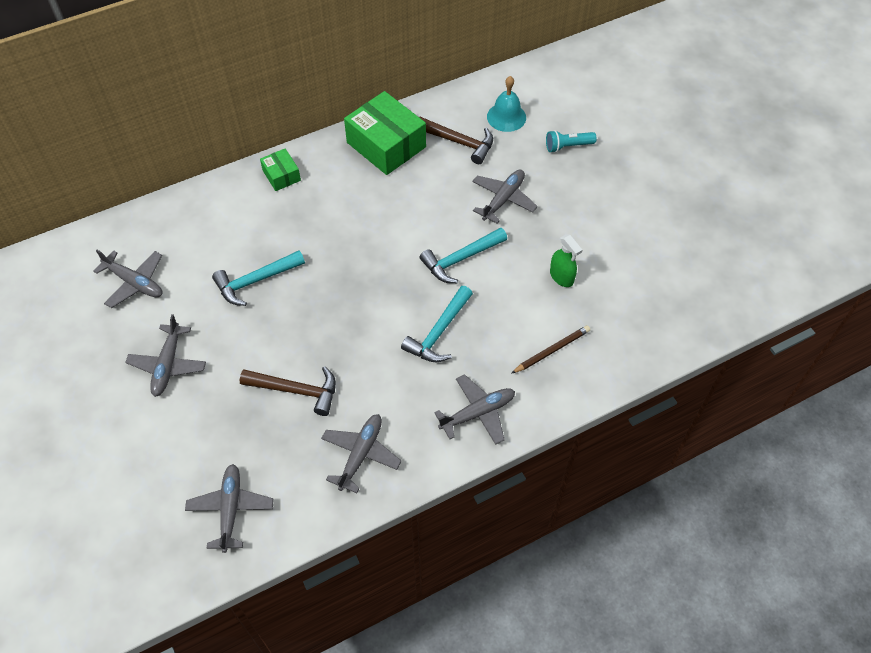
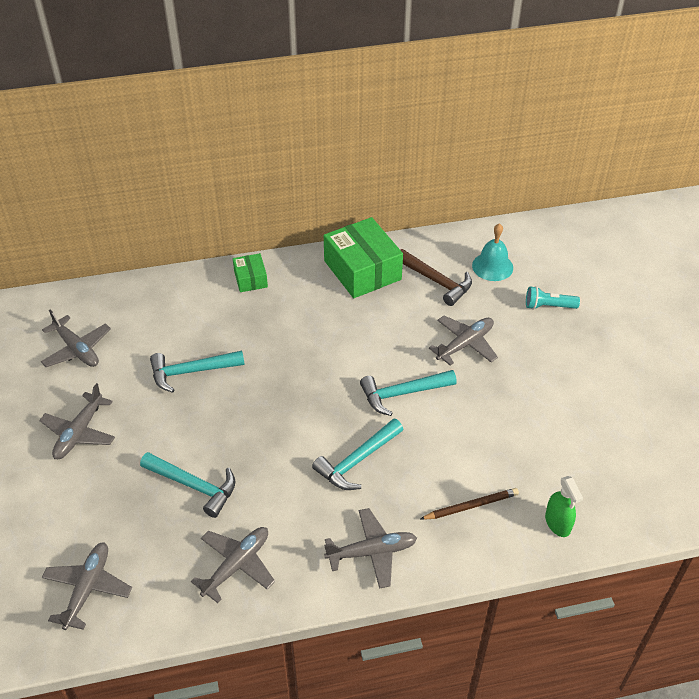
camera: 15 degrees right, 10 degrees down
(296, 390) = (194, 486): brown hammer -> turquoise hammer
(561, 277) = (504, 433): green spray bottle -> green spray bottle (557, 523)

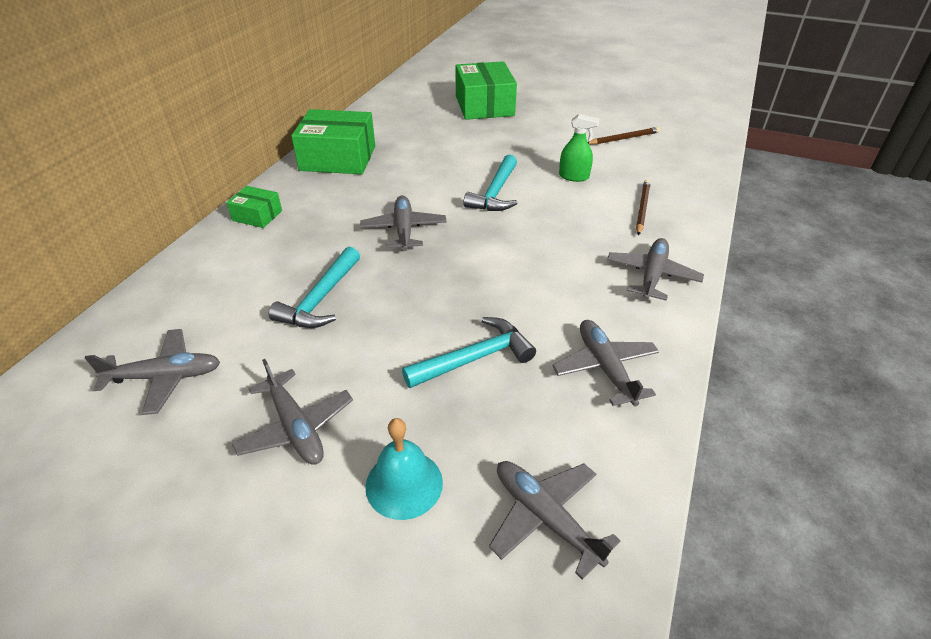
camera: 55 degrees left, 5 degrees down
(357, 461) = (544, 243): turquoise hammer -> none
(436, 281) = (399, 134): brown hammer -> none
(465, 344) = (478, 148): grey plane -> grey plane (404, 230)
(492, 266) = (417, 109): turquoise bell -> turquoise bell (404, 484)
(548, 306) = (484, 106): turquoise flashlight -> green box
(557, 523) = (688, 180): green spray bottle -> green spray bottle (574, 176)
(593, 439) = (624, 138): none -> brown pencil

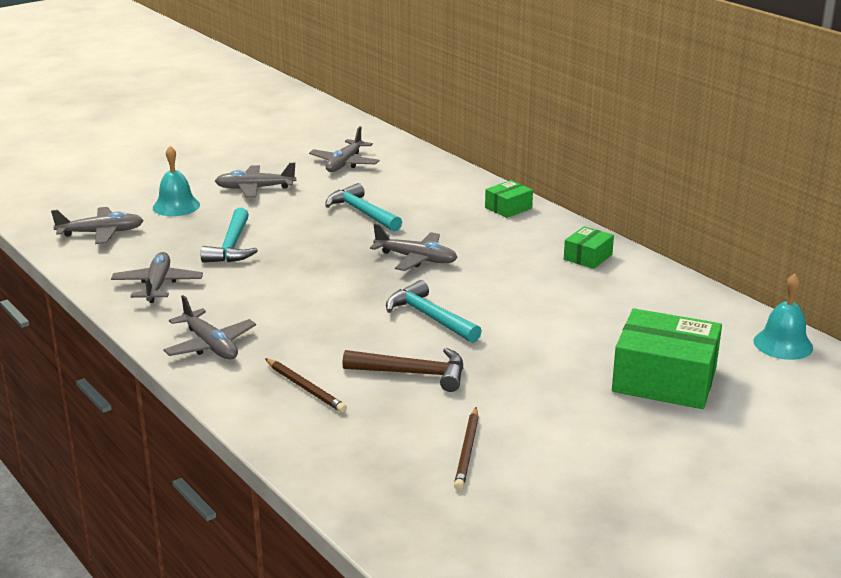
camera: 120 degrees right, 15 degrees down
(338, 158) = (588, 257): green box -> green box, size x0.51
(409, 85) = (783, 344): none -> turquoise bell
(574, 176) = (412, 373): green spray bottle -> brown hammer
(605, 368) = (157, 285): grey plane -> grey plane turned 105 degrees counterclockwise

